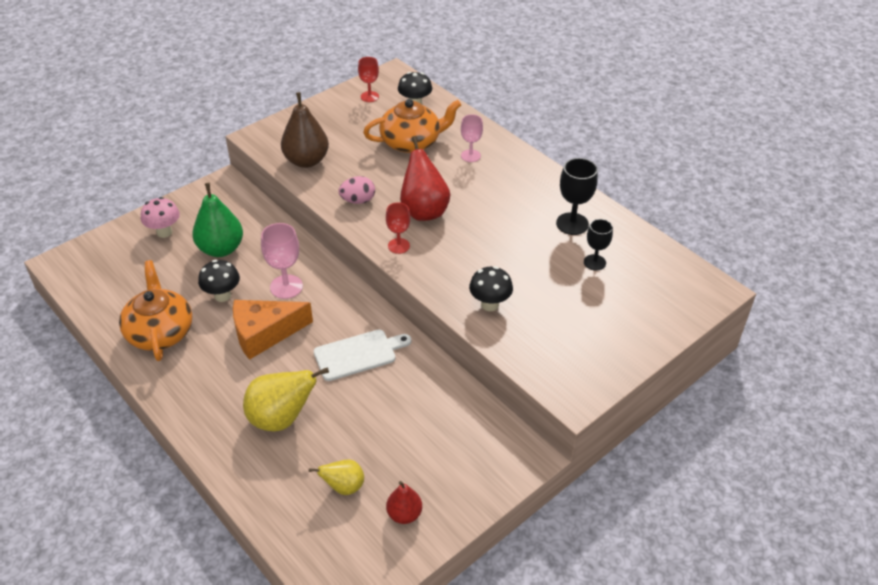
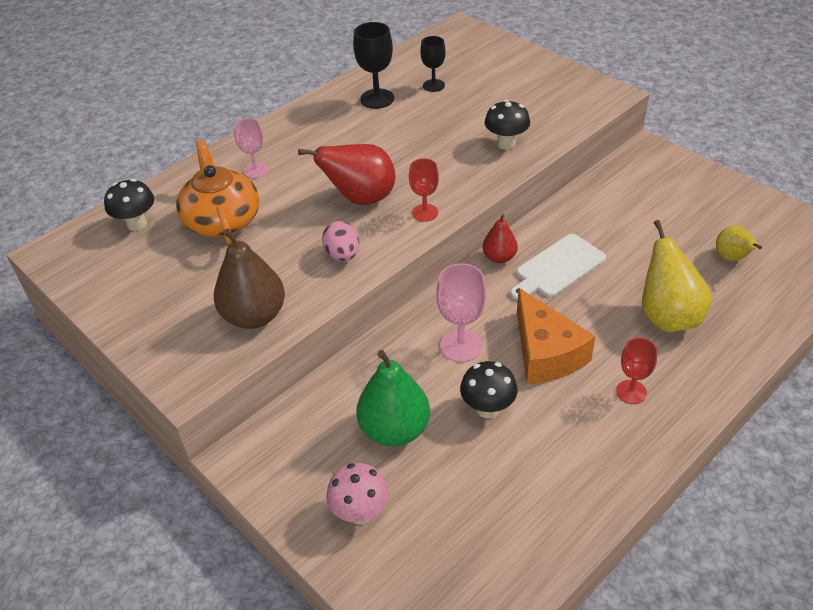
camera: 90 degrees left, 0 degrees up
(160, 332) = (568, 465): orange teapot -> none
(358, 354) = (557, 268): white cutting board -> white cutting board turned 105 degrees counterclockwise
(369, 96) = (105, 270): red goblet -> red goblet (631, 392)
(404, 514) = (742, 216): red pear -> red pear (499, 257)

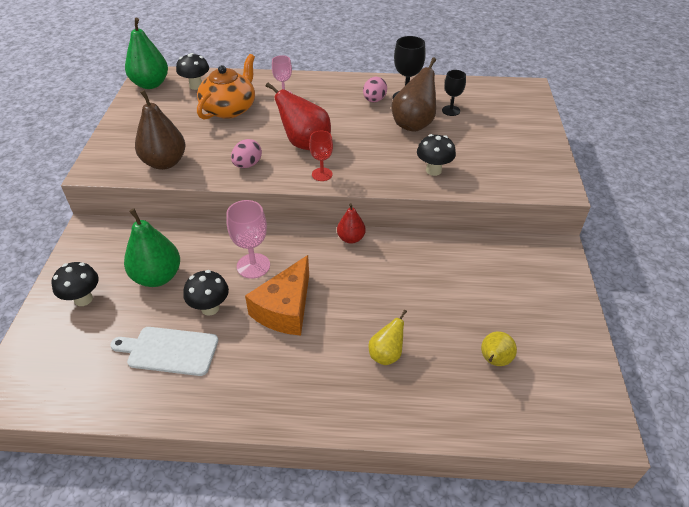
camera: 45 degrees right, 0 degrees up
(75, 259) = (150, 84): none -> green pear
(352, 118) = (374, 100): none -> pink egg
(360, 513) = (83, 299): pink mushroom -> black mushroom
(424, 117) = (413, 124): none -> brown pear
(557, 268) = (372, 271): white cutting board -> white cutting board (169, 351)
(631, 392) = (290, 373): red goblet -> none
(667, 317) = (386, 354): yellow pear -> yellow pear, size x0.57

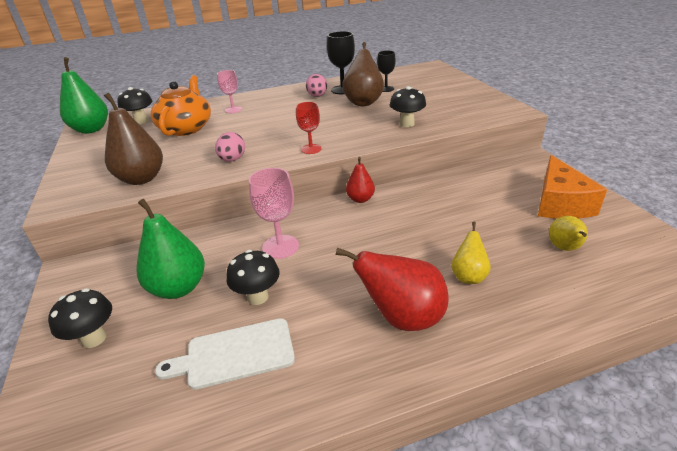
camera: 20 degrees left, 10 degrees down
(285, 308) = (339, 271): orange cheese -> orange cheese (560, 203)
(305, 144) = (278, 134): red pear -> red pear (402, 318)

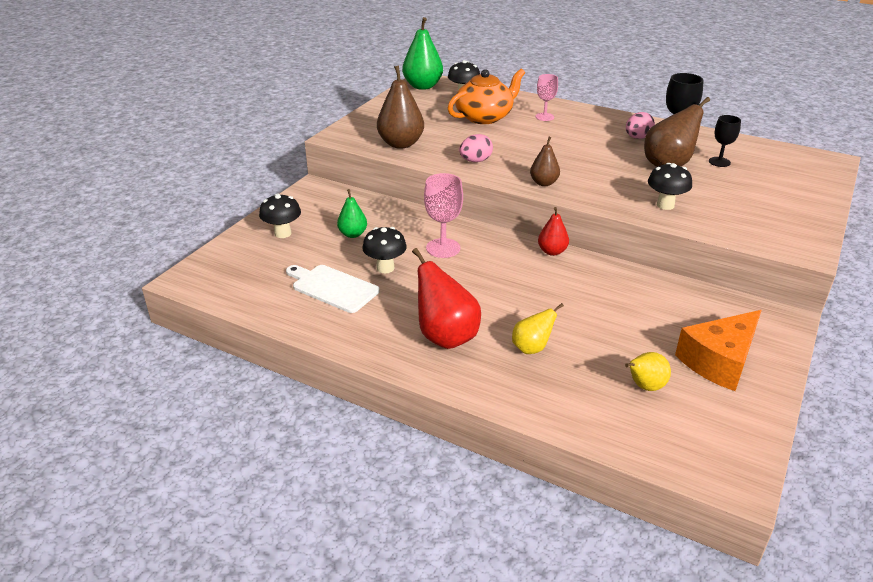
camera: 45 degrees right, 0 degrees up
(178, 288) = (353, 234): green pear -> green pear, size x0.57
(311, 149) = (544, 183): red goblet -> brown pear

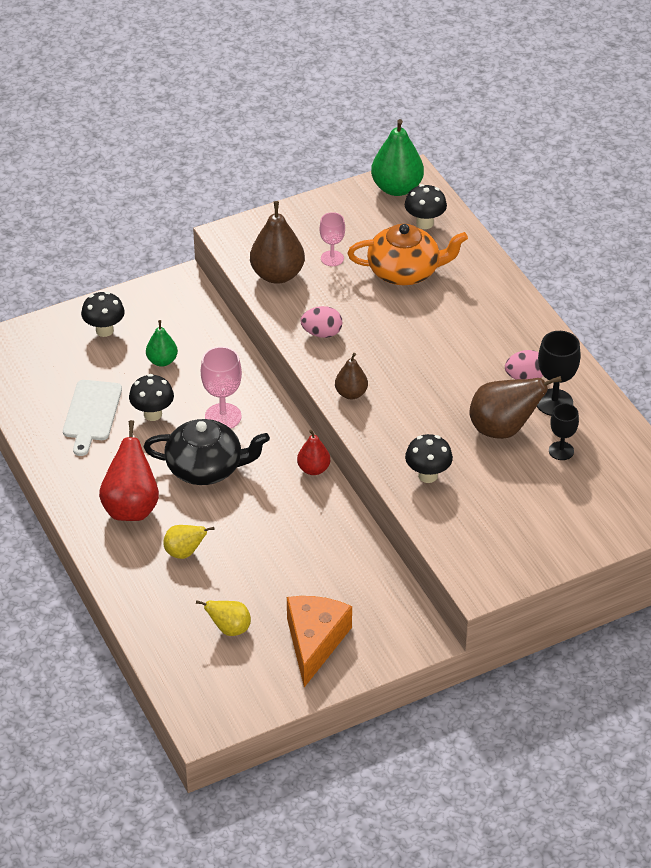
camera: 35 degrees right, 10 degrees up
(332, 287) = (91, 414): white cutting board -> white cutting board turned 150 degrees counterclockwise
(472, 284) = (206, 468): none -> black teapot
(544, 117) = (468, 300): pink goblet -> pink goblet (332, 258)
(719, 361) = (314, 642): orange cheese -> orange cheese turned 105 degrees clockwise

